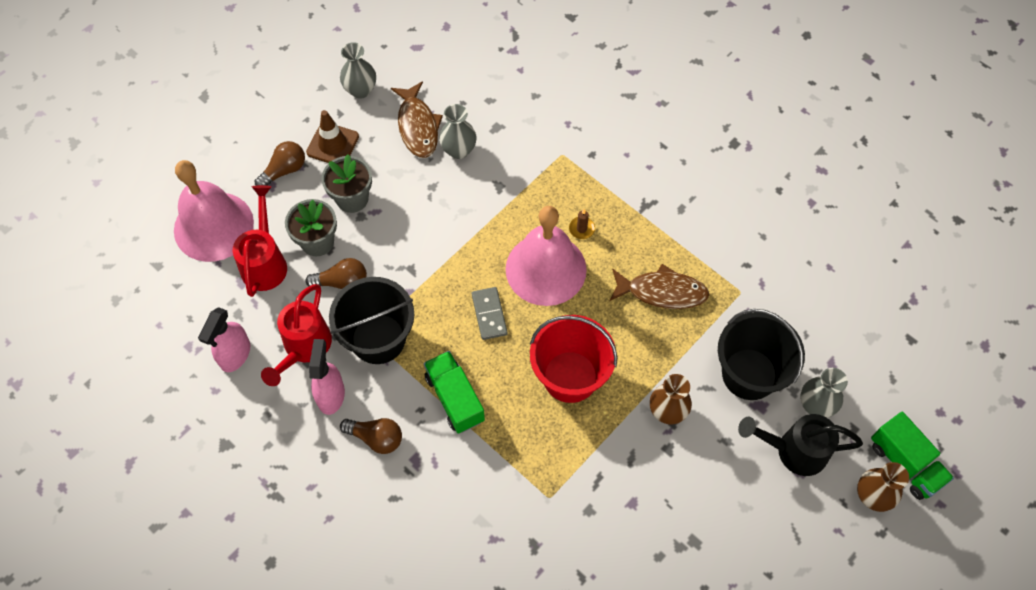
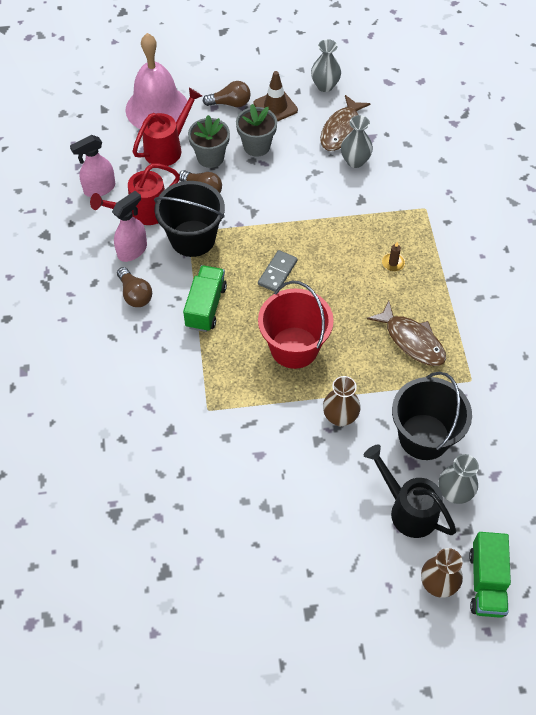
camera: 40 degrees right, 5 degrees down
(546, 269) = (343, 271): pink bell -> none

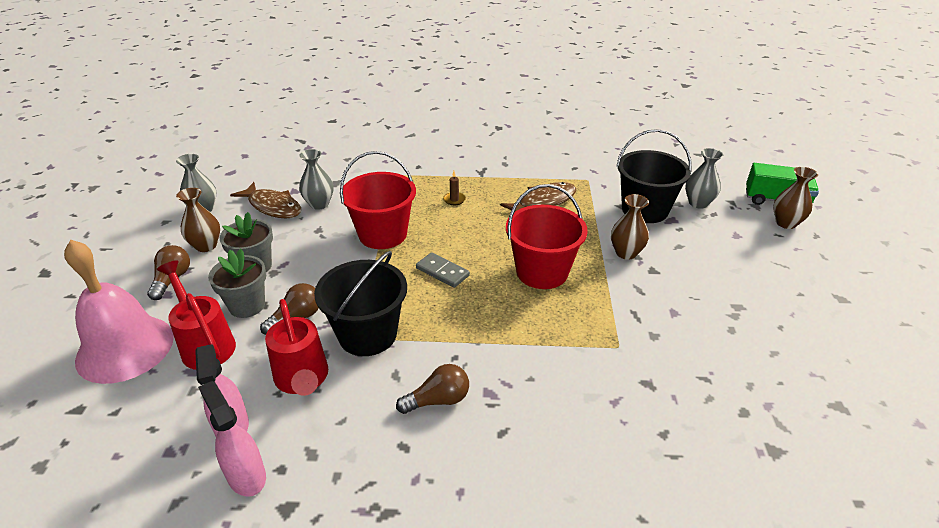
camera: 80 degrees left, 20 degrees down
(132, 250) = (363, 396): pink spray bottle -> pink spray bottle (246, 475)
(206, 307) = (474, 333): green truck -> none
(275, 107) = (206, 246): brown traffic cone -> brown vase
(320, 219) = (383, 234): none -> red bucket
(408, 509) = (719, 228): black watering can -> none

